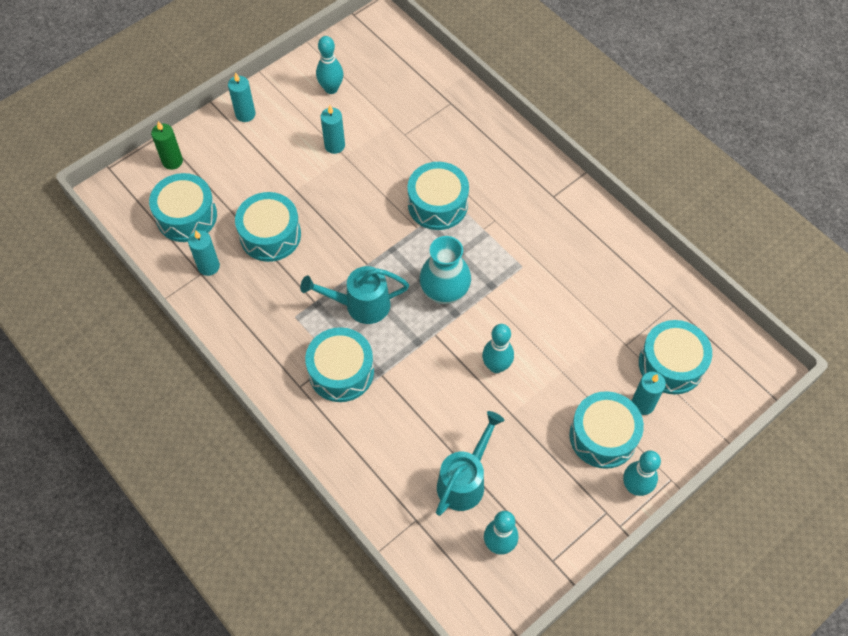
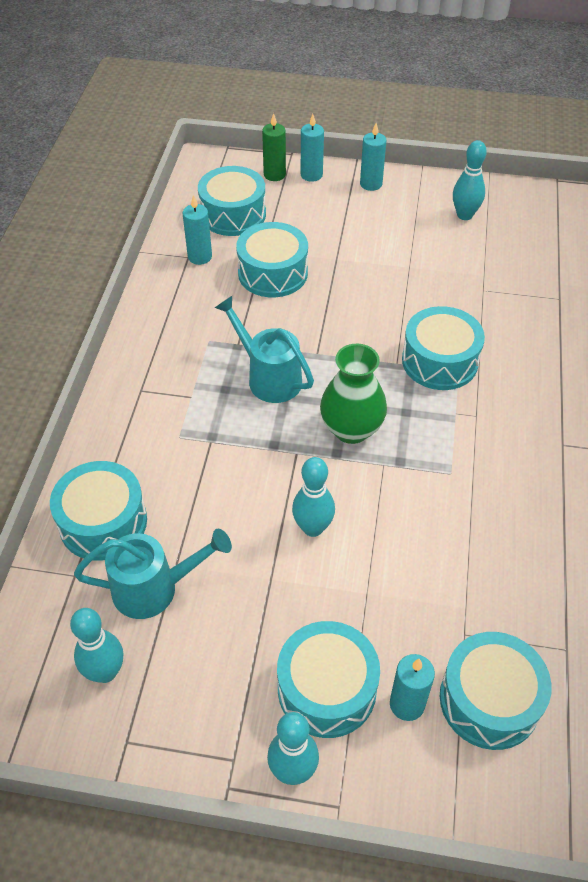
camera: 50 degrees right, 10 degrees down
(334, 145) = (411, 254): turquoise candle -> turquoise candle (311, 175)
(341, 372) = (184, 409): turquoise drum -> turquoise drum (103, 522)
(444, 291) = (351, 429): turquoise vase -> green vase

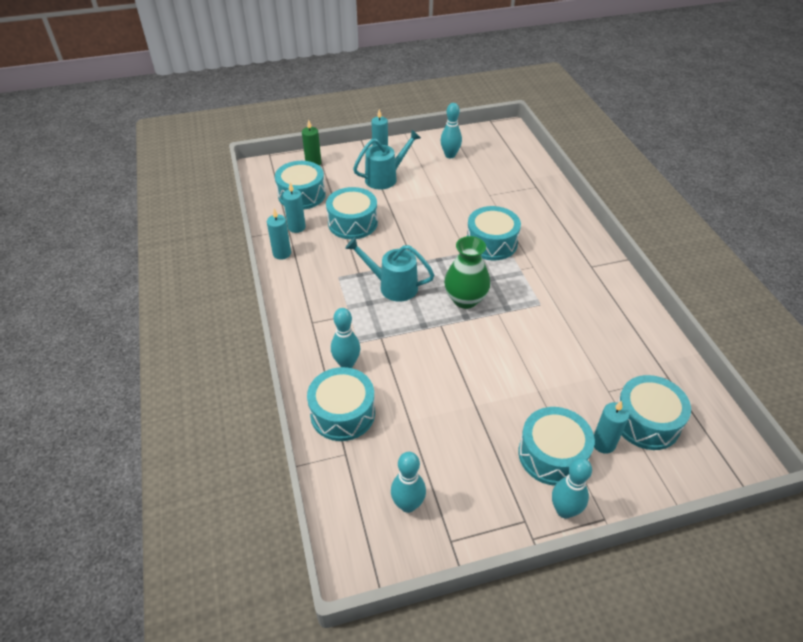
camera: 25 degrees left, 5 degrees down
(155, 589) = (405, 440): turquoise watering can -> turquoise watering can (385, 178)
(311, 175) = (338, 157): turquoise candle -> turquoise candle (282, 253)
(313, 528) = (481, 365): turquoise bowling pin -> turquoise bowling pin (347, 364)

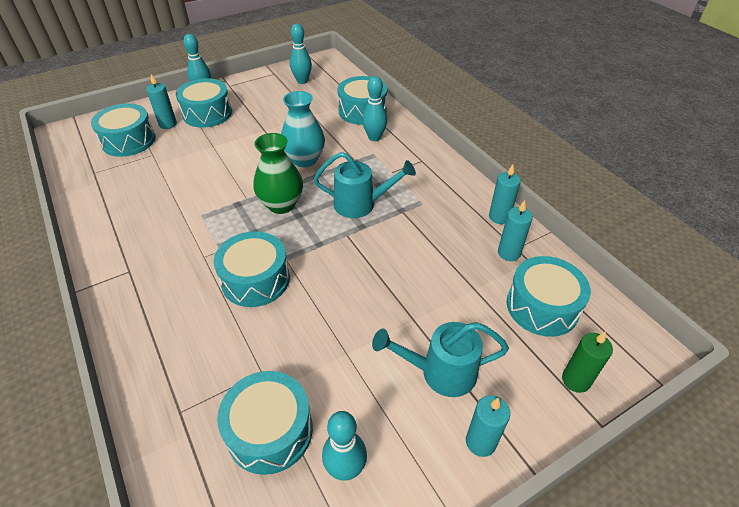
camera: 165 degrees right, 0 degrees up
(352, 223) = (444, 274): turquoise drum -> turquoise drum (270, 431)
(385, 178) = (440, 372): turquoise watering can -> turquoise watering can turned 45 degrees clockwise
(434, 347) = (304, 160): none -> turquoise vase

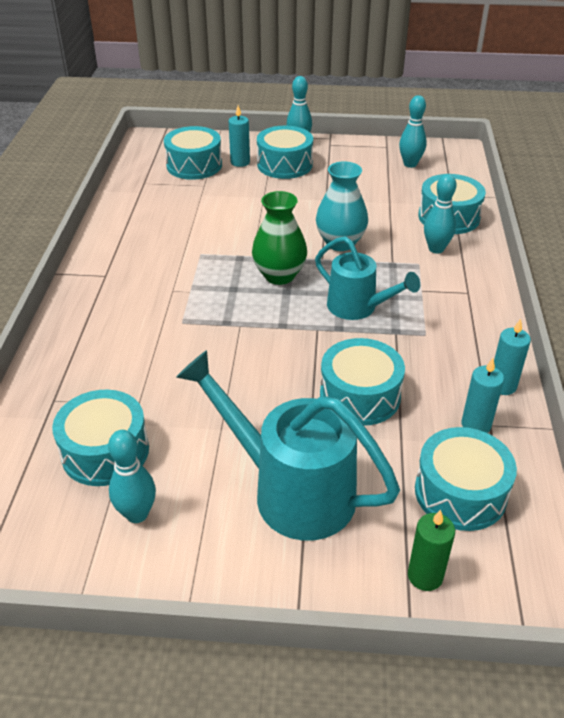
camera: 35 degrees right, 5 degrees down
(255, 280) = (198, 329): turquoise drum -> turquoise drum (360, 395)
(440, 372) = (291, 490): turquoise watering can -> turquoise watering can, size x1.58
(480, 442) = (271, 566): turquoise candle -> none

